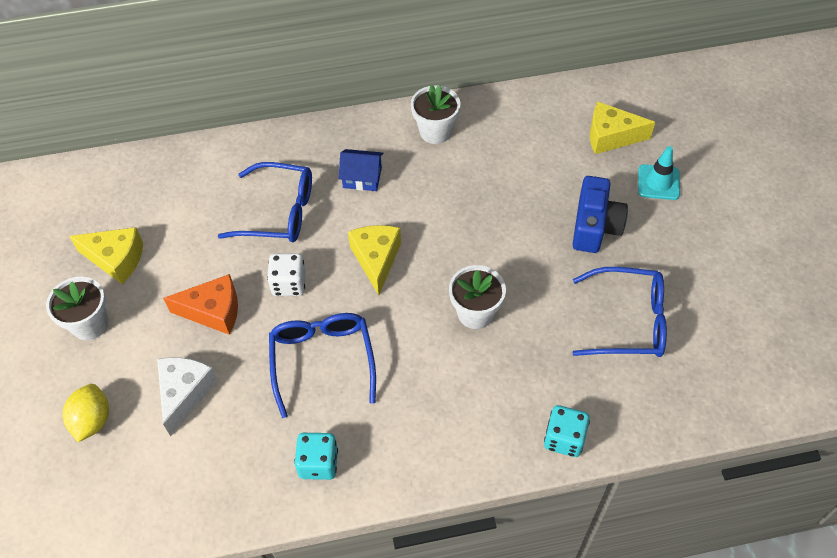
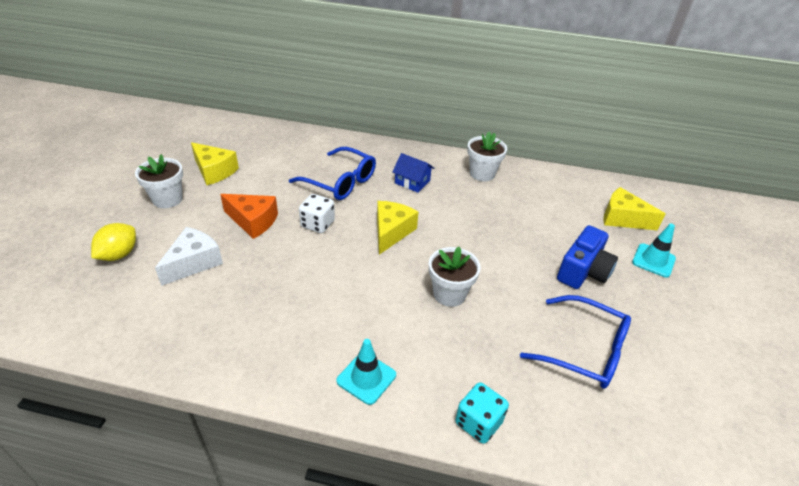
camera: 20 degrees right, 15 degrees down
(318, 463) = (253, 350): turquoise dice -> none
(322, 359) = (308, 279): blue glasses -> none
(443, 441) = (366, 378): none -> turquoise traffic cone

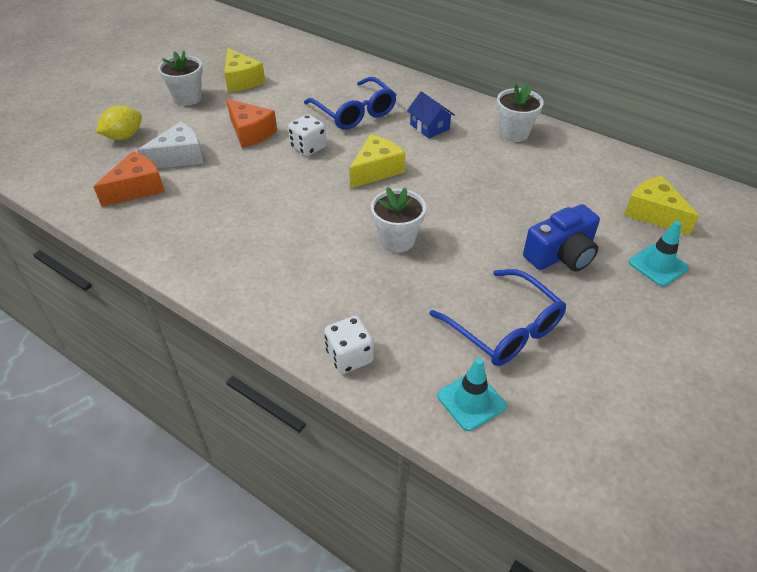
camera: 25 degrees right, 5 degrees up
(165, 308) = (137, 188): none -> orange cheese
(366, 378) = (271, 290): turquoise traffic cone -> turquoise traffic cone (471, 401)
(478, 423) = (349, 356): turquoise dice -> white dice

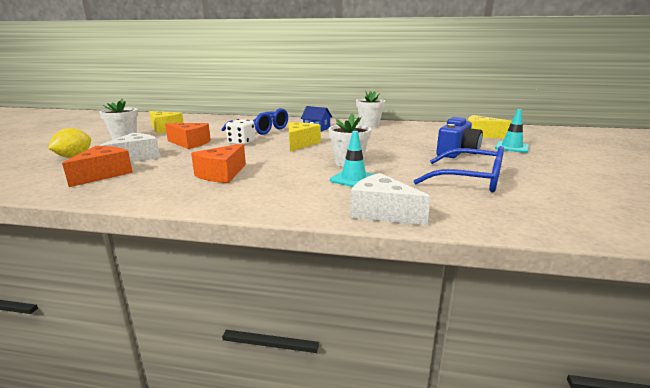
camera: 25 degrees left, 25 degrees down
(245, 224) = (222, 174): none -> orange cheese
(349, 356) = (382, 213): white dice -> white cheese
(471, 401) = (500, 212): turquoise traffic cone -> turquoise traffic cone (353, 179)

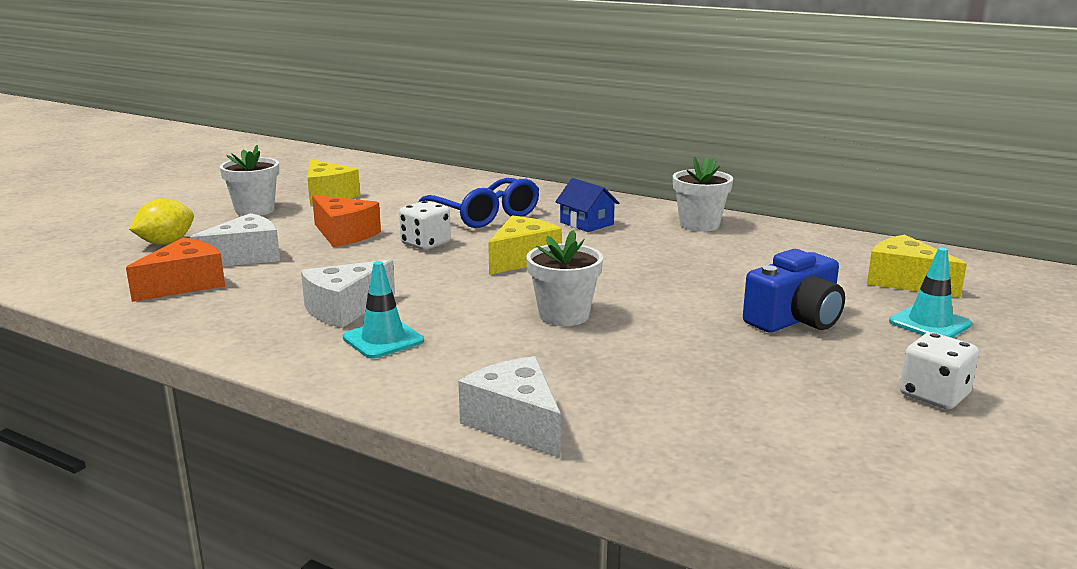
camera: 20 degrees right, 0 degrees up
(222, 174) = (344, 309): orange cheese -> white cheese
(353, 179) = (537, 351): turquoise traffic cone -> turquoise traffic cone (383, 339)
(471, 180) = (739, 388): blue glasses -> none
(554, 171) = (934, 395): none -> white dice

